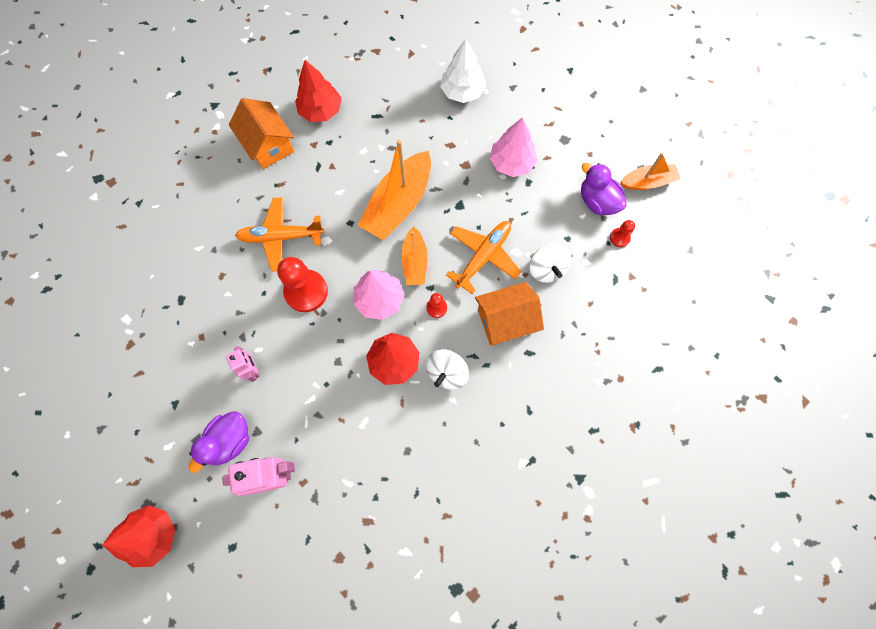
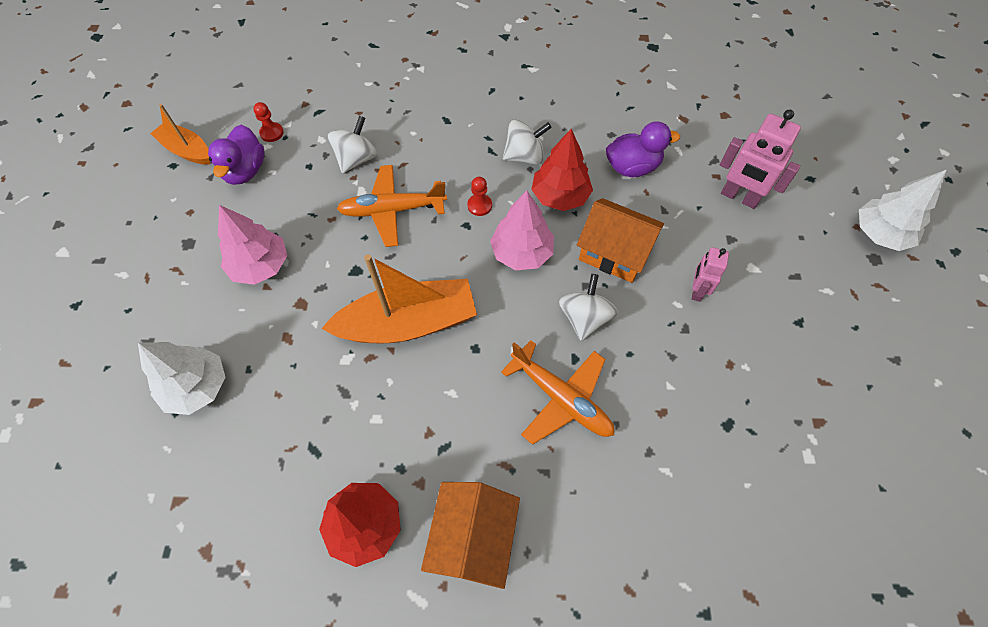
camera: 135 degrees left, 10 degrees down
(153, 535) = (880, 234): red tree -> white tree
(229, 441) = (762, 250): purple duck -> purple duck (632, 167)
(306, 291) = (584, 318): red pawn -> white spinning top
(414, 262) = (455, 257): orange boat -> none
(505, 320) = (436, 152): orange house -> orange house (614, 253)

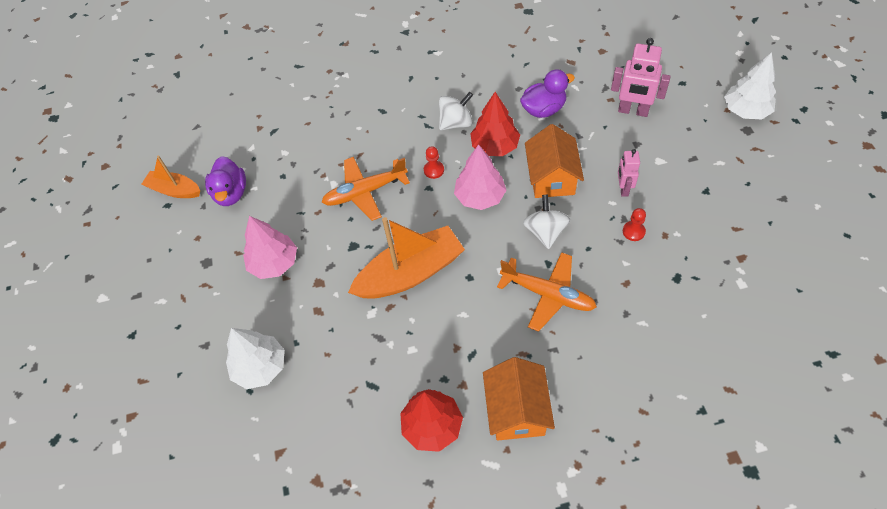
camera: 10 degrees left, 5 degrees down
(272, 133) = (241, 158): red pawn -> red pawn (633, 231)
(356, 159) = (320, 160): white spinning top -> none
(614, 253) = (551, 178): orange house -> orange house turned 75 degrees clockwise

